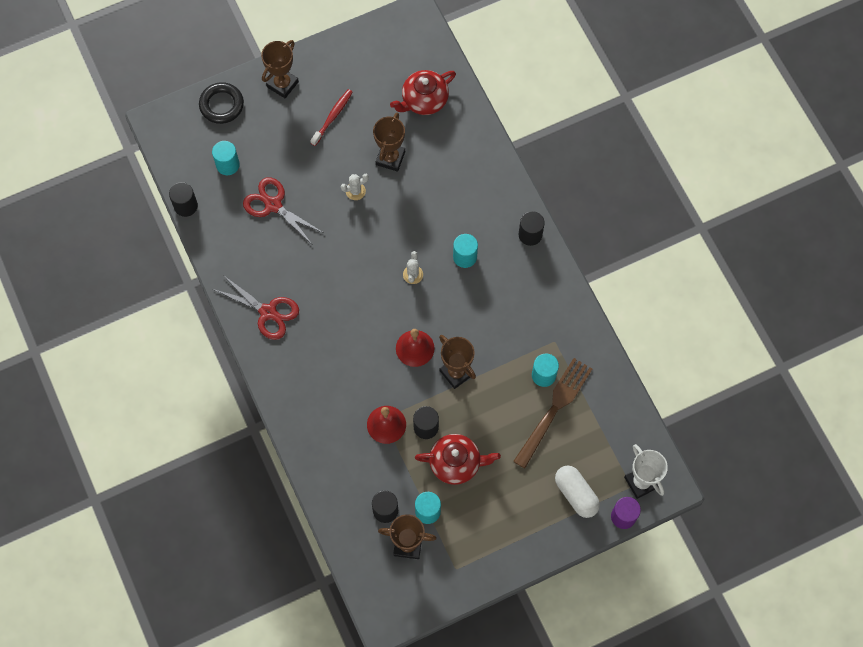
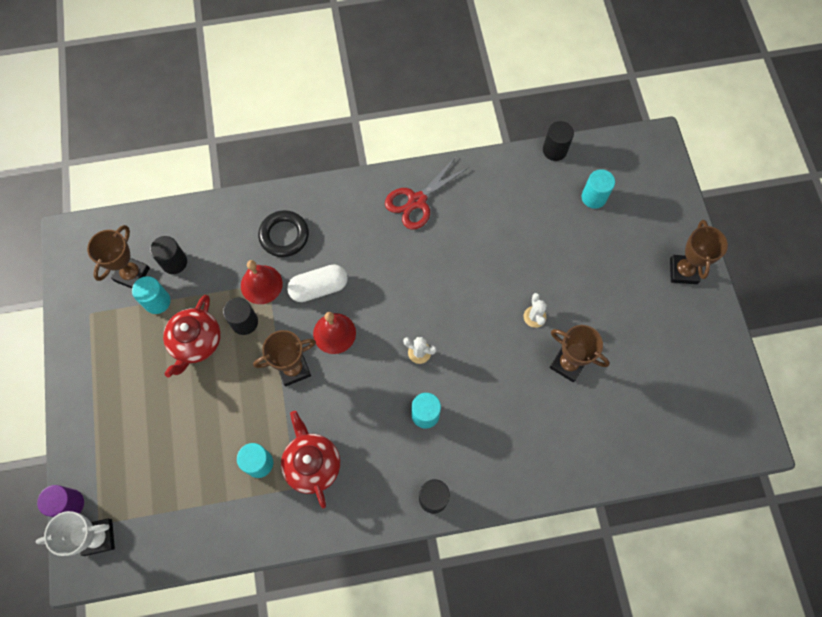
camera: 105 degrees right, 0 degrees up
(221, 105) = (667, 205): black ring -> black ring (284, 235)
(273, 205) = (537, 231): red scissors -> none
(282, 84) = (683, 271): brown trophy -> brown trophy turned 45 degrees clockwise
(332, 117) = (632, 314): red toothbrush -> none
(424, 100) = (636, 421): red teapot -> red teapot (312, 464)
(554, 409) = (216, 463): brown fork -> none
(576, 494) = (114, 458): white capsule -> white capsule (319, 288)

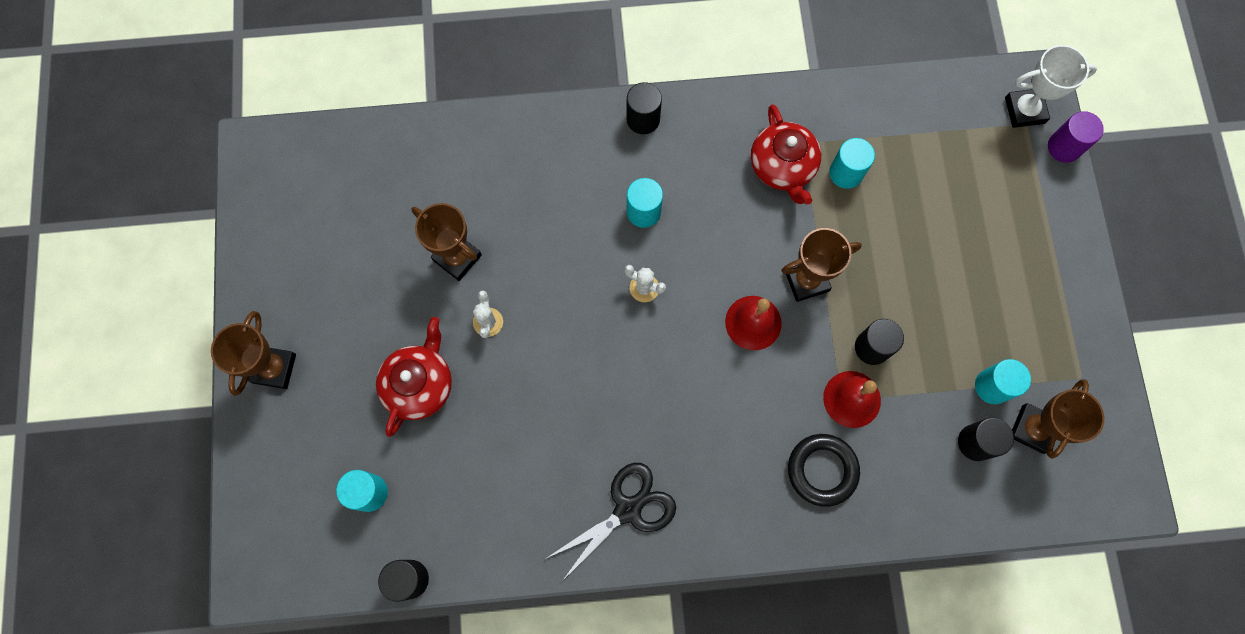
camera: 175 degrees left, 5 degrees up
(196, 342) = (934, 325): red teapot -> red teapot (420, 384)
(319, 288) = (773, 387): white capsule -> none
(417, 201) = (628, 509): red scissors -> black scissors

